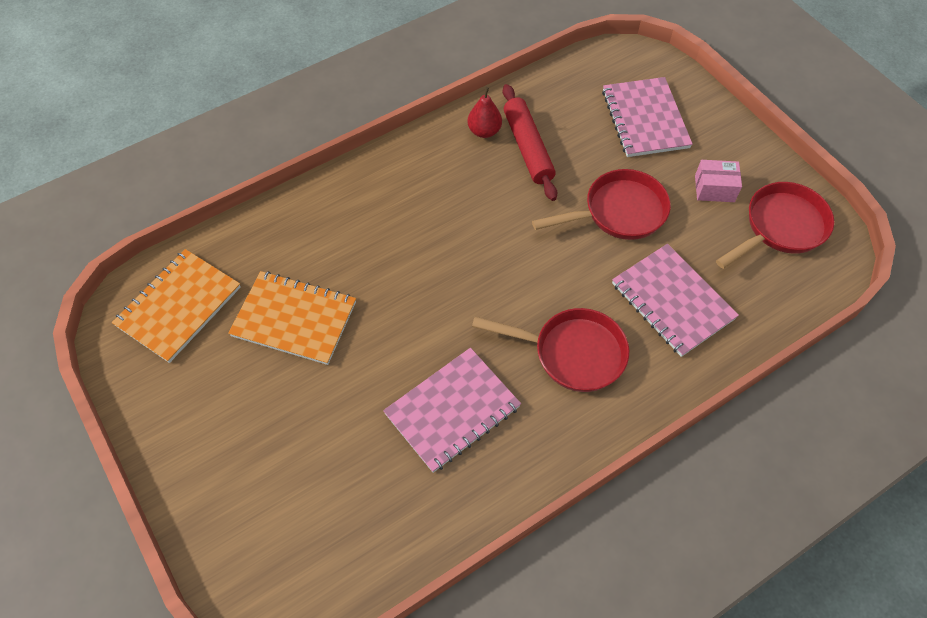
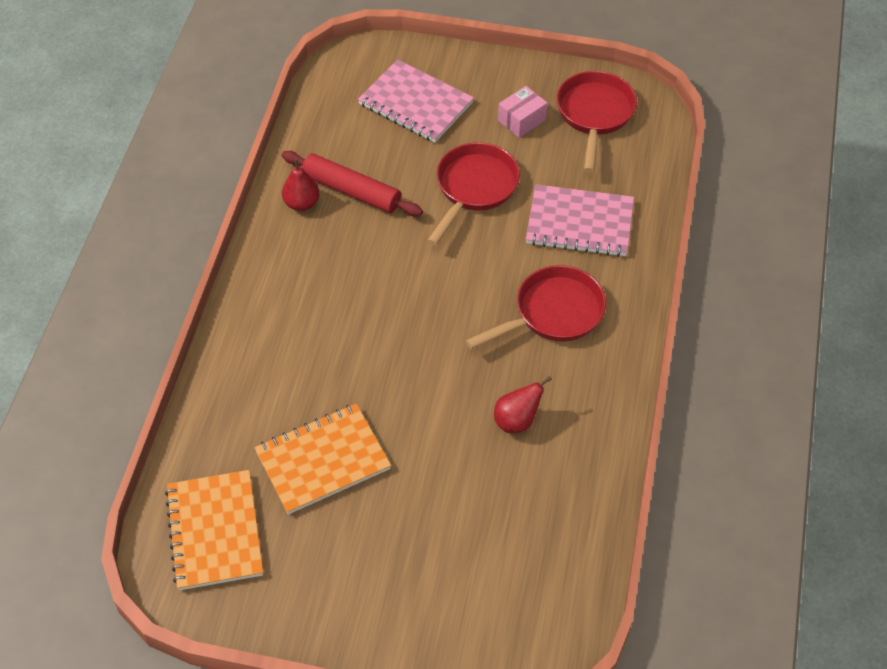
camera: 45 degrees left, 5 degrees down
(452, 410) = (517, 421): pink notebook -> red pear

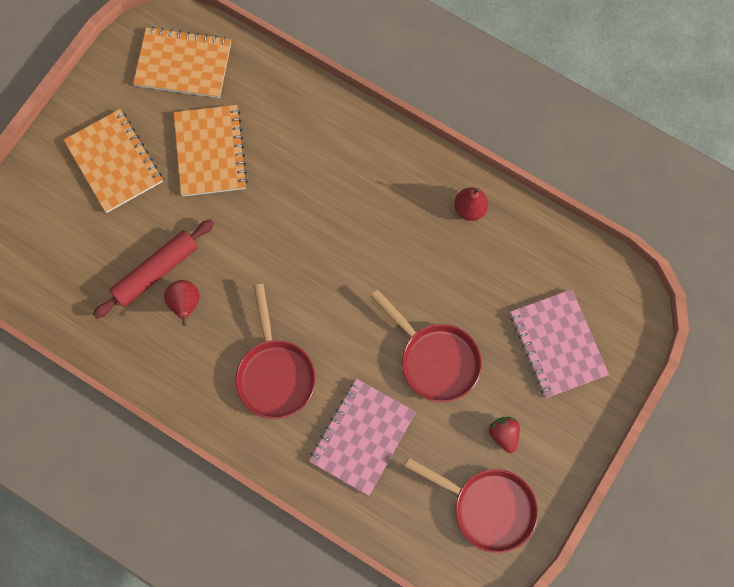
camera: 110 degrees right, 20 degrees up
(351, 191) = (469, 254): red rolling pin -> red rolling pin (156, 271)
(374, 560) = (114, 162): none -> orange notebook
(415, 103) = (557, 344): pink notebook -> pink notebook turned 75 degrees counterclockwise
(522, 120) = (504, 434): pink box -> red strawberry

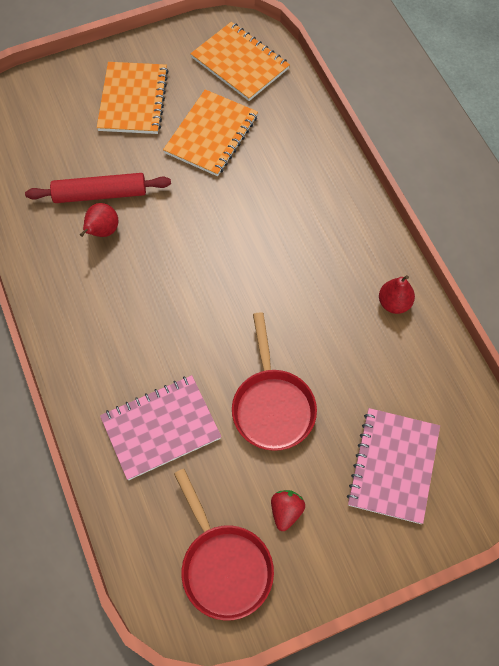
camera: 35 degrees right, 10 degrees down
(275, 373) = (130, 329): red pan -> none

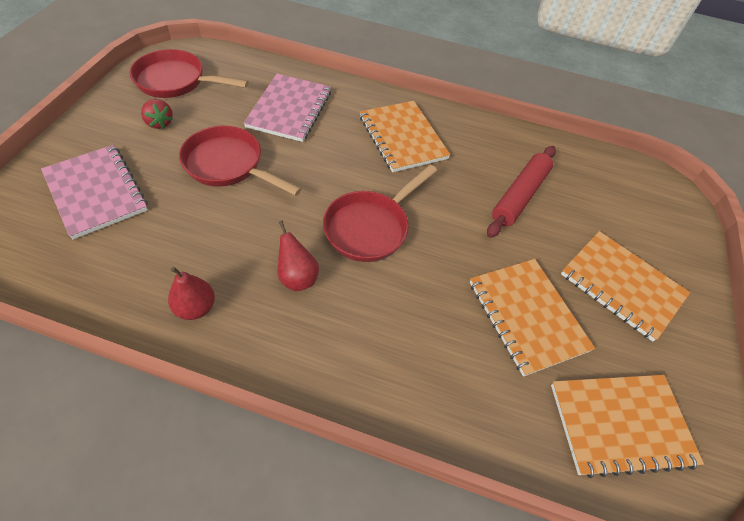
camera: 125 degrees right, 10 degrees down
(102, 231) = (479, 175): red pear -> red pear (297, 277)
(109, 313) = (402, 137): none -> orange notebook
(230, 262) = (370, 227): none -> red pan

